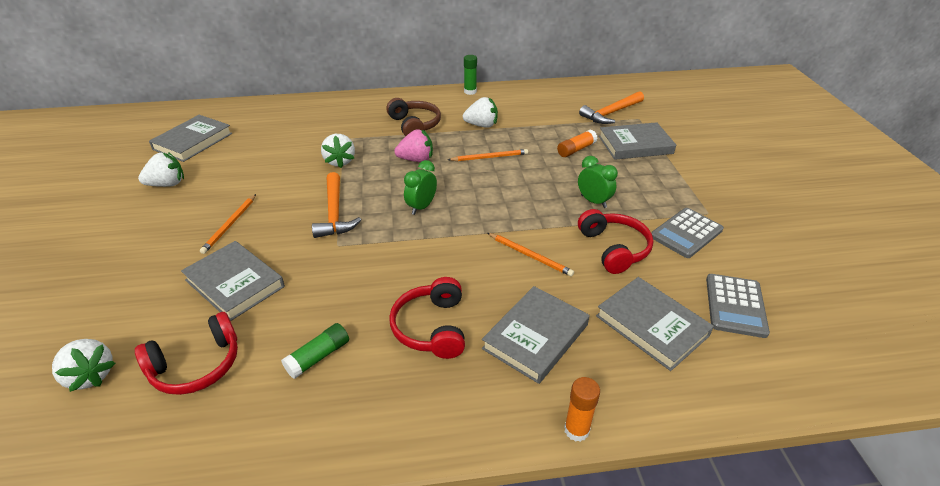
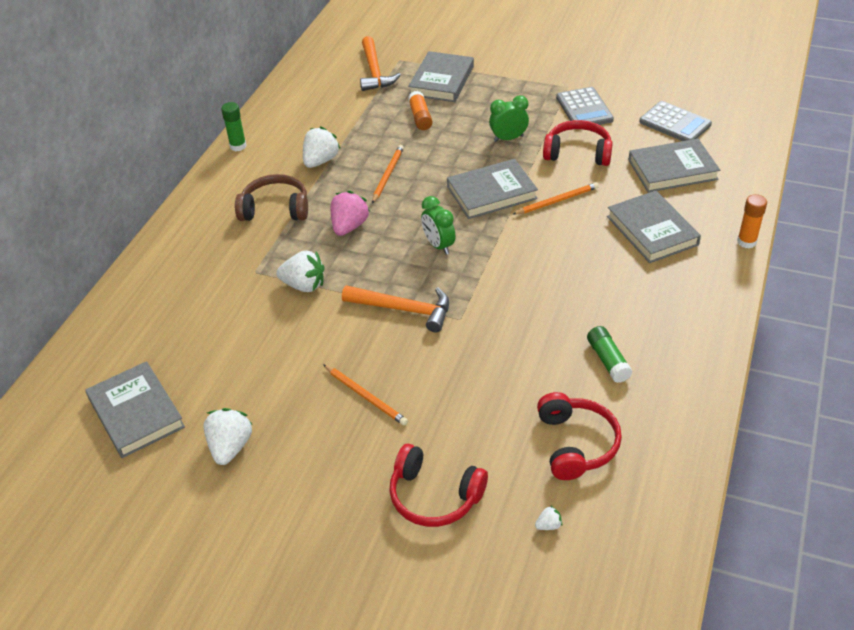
camera: 60 degrees left, 5 degrees up
(91, 375) = (548, 525): white strawberry -> white strawberry, size x0.45
(235, 283) = (473, 404): grey book -> grey book (491, 193)
(431, 327) = (610, 284): red headphones -> red headphones (434, 496)

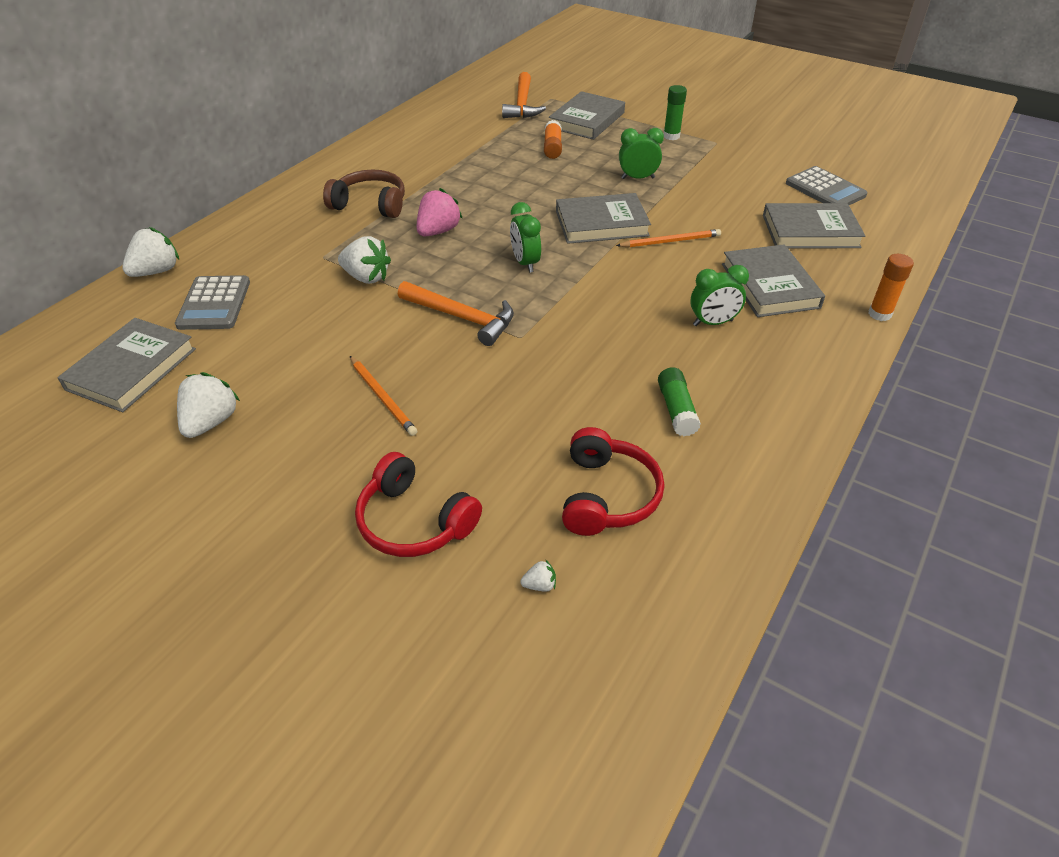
camera: 10 degrees right, 0 degrees up
(136, 413) = (132, 369): grey book -> grey book turned 45 degrees clockwise
(238, 146) = (360, 147): green glue stick -> green glue stick (671, 136)
(320, 161) = (435, 170): white strawberry -> white strawberry (156, 271)
(388, 175) = (498, 192): orange pencil -> none
(578, 153) = (708, 201): red headphones -> none
(584, 109) = (728, 163): grey calculator -> grey calculator (214, 304)
(615, 275) = (713, 323): none -> green clock

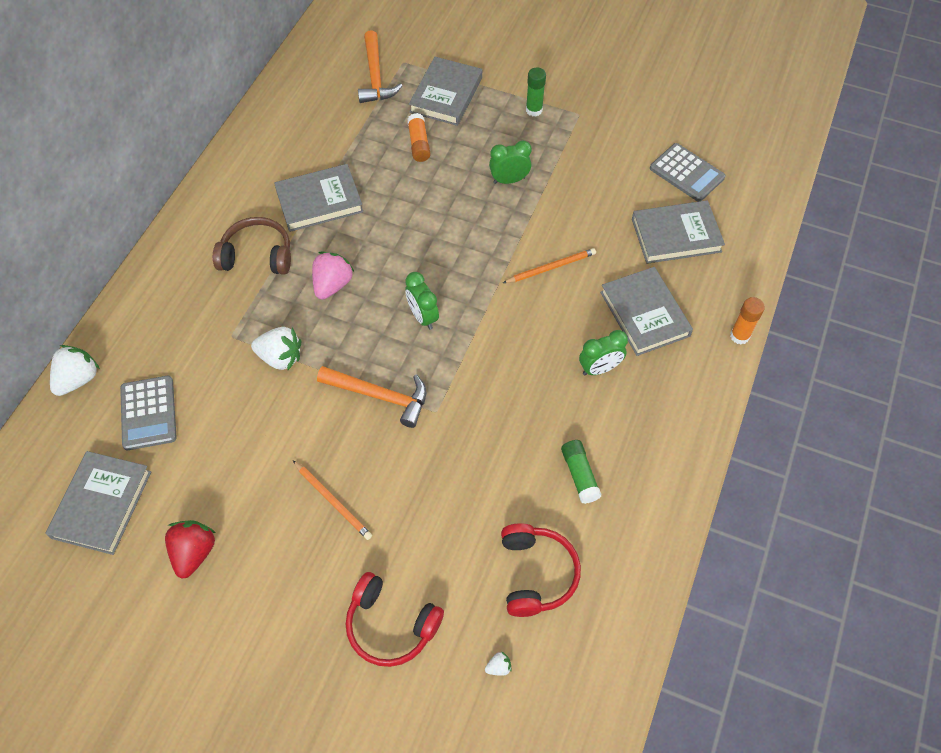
camera: 10 degrees left, 15 degrees up
(211, 422) = (194, 552): white strawberry -> red strawberry
(601, 223) = (484, 251): grey book -> grey book (319, 201)

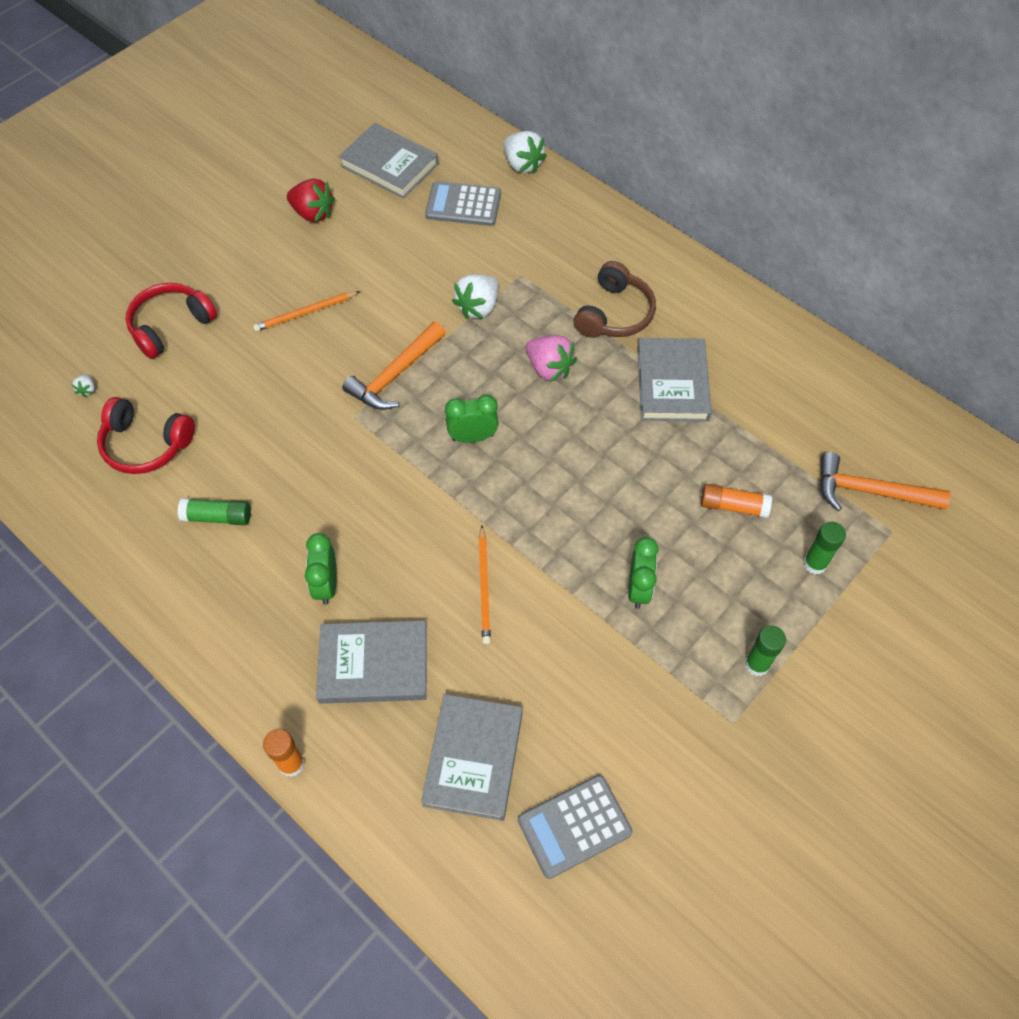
camera: 110 degrees right, 0 degrees up
(446, 95) = (815, 563): grey book -> green glue stick

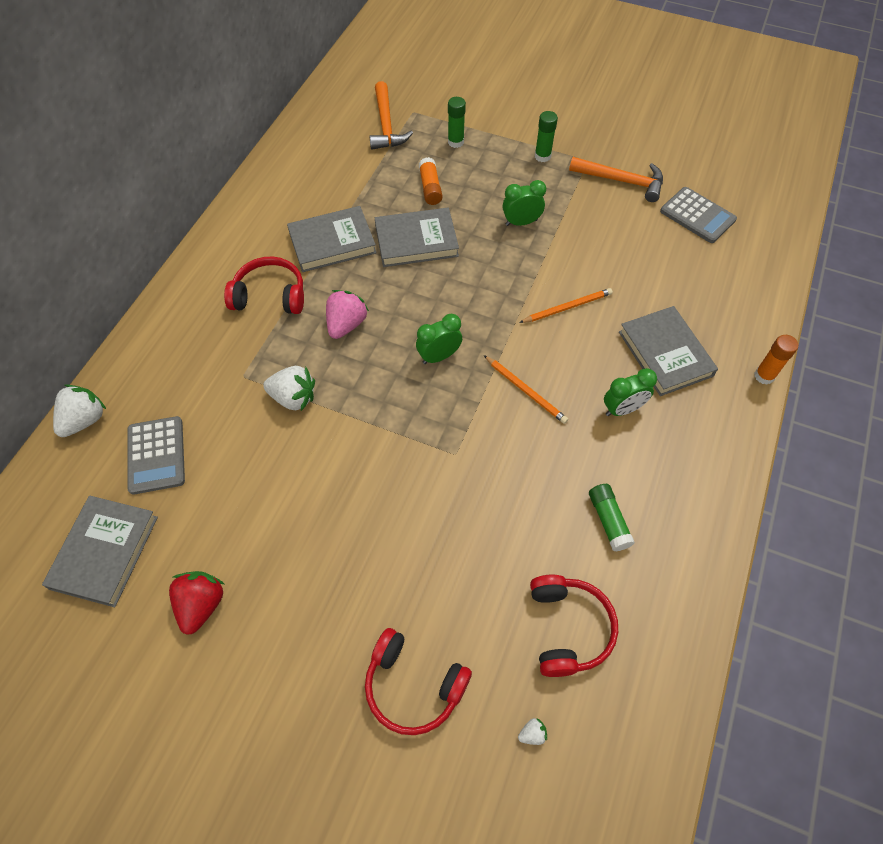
camera: 110 degrees left, 0 degrees up
(305, 313) = (349, 549): orange pencil -> orange pencil (525, 391)
(395, 374) = (396, 437): orange hammer -> orange hammer (621, 181)
(472, 437) = (439, 356): green clock -> green clock turned 90 degrees clockwise
(473, 758) = (691, 276): grey book -> grey book (416, 241)
(614, 314) = (270, 295): brown headphones -> red headphones

